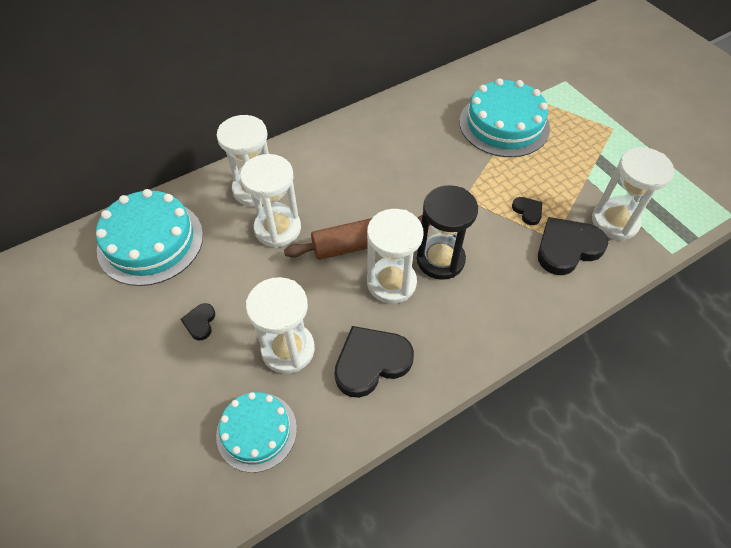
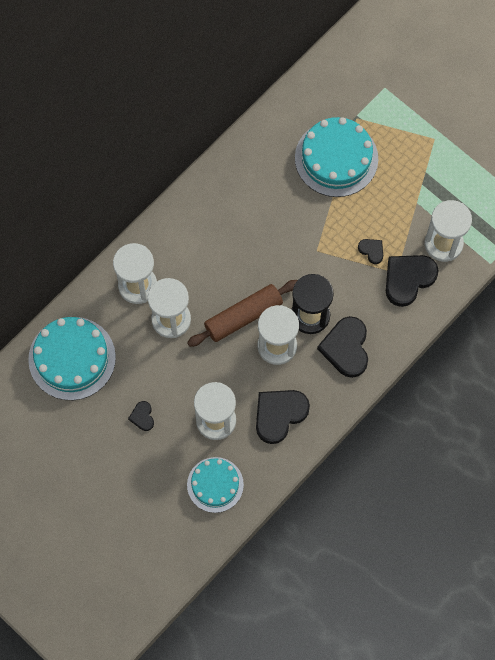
camera: 15 degrees left, 15 degrees up
(476, 304) = (346, 348): none -> black heart

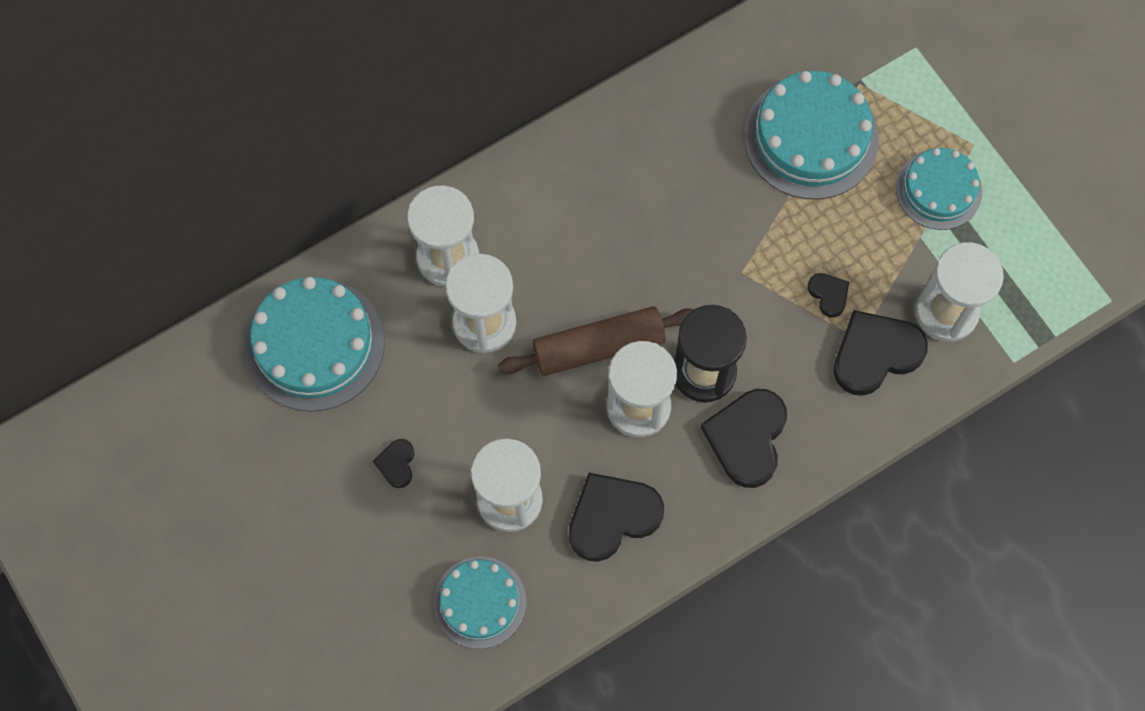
camera: 15 degrees right, 0 degrees up
(420, 171) = (938, 190): none -> turquoise cake

